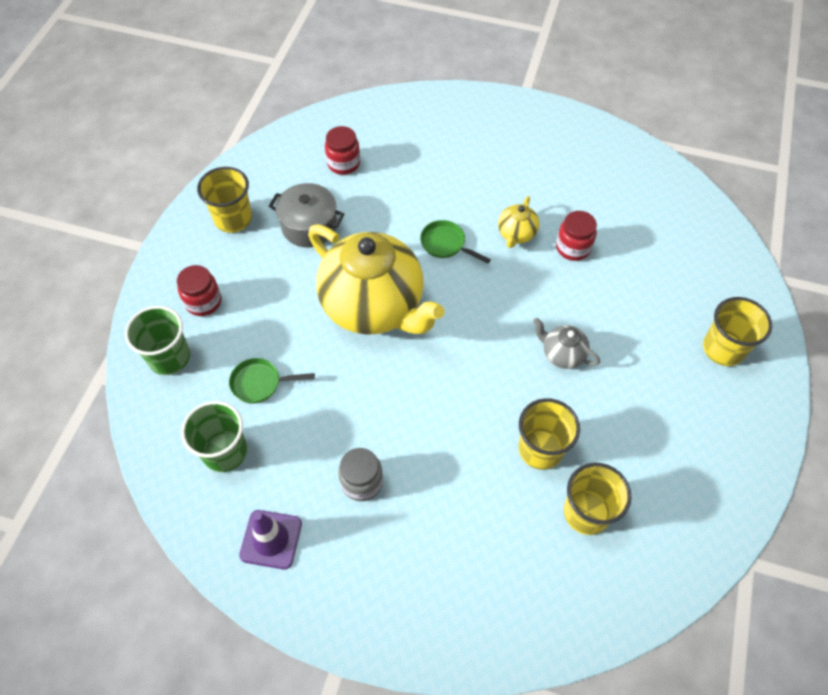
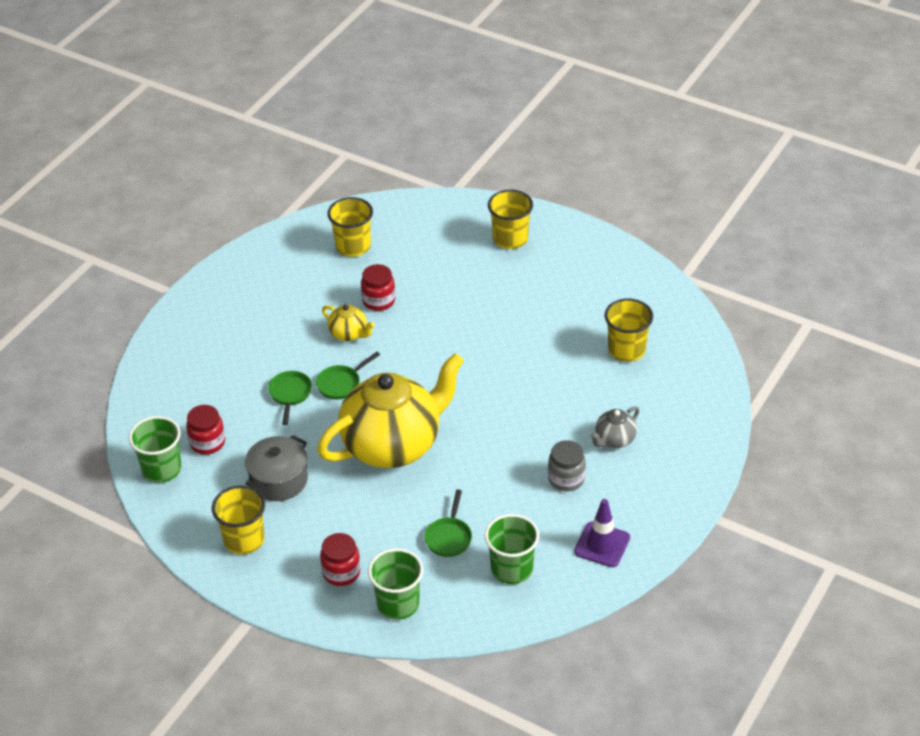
camera: 75 degrees left, 15 degrees down
(305, 141) = (161, 469): none -> green cup
(420, 208) = (290, 394): none -> green pan
(540, 449) = (567, 364): yellow cup -> yellow cup (353, 246)
(562, 354) = (484, 332): grey teapot -> grey teapot (614, 440)

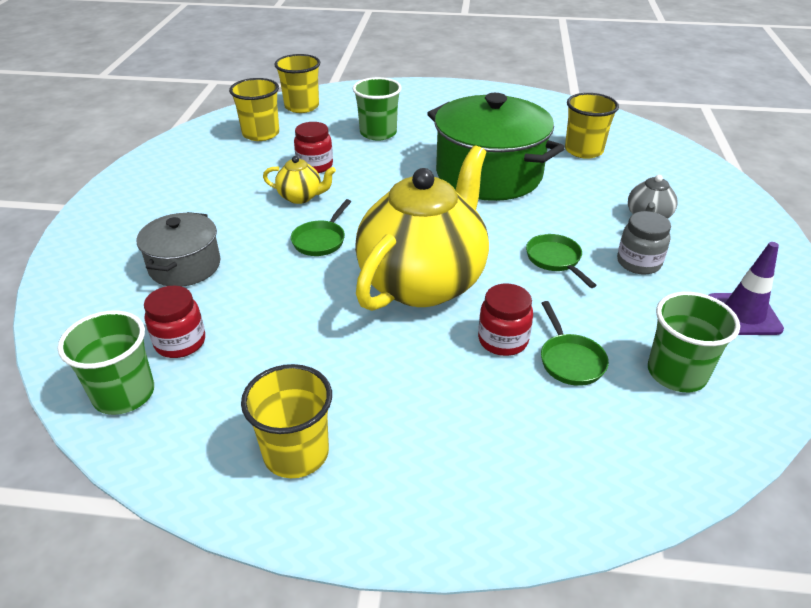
camera: 25 degrees left, 5 degrees down
(279, 480) = (304, 359): grey pot -> grey pot (185, 266)
(290, 394) = (265, 264): green pan -> green pan (555, 260)
(341, 572) = (467, 452): red jar -> red jar (503, 340)
(398, 604) = (579, 469): green cup -> green cup (378, 133)
(510, 239) = (408, 102): yellow cup -> yellow cup (302, 106)
(519, 354) = (489, 174): none -> green pot

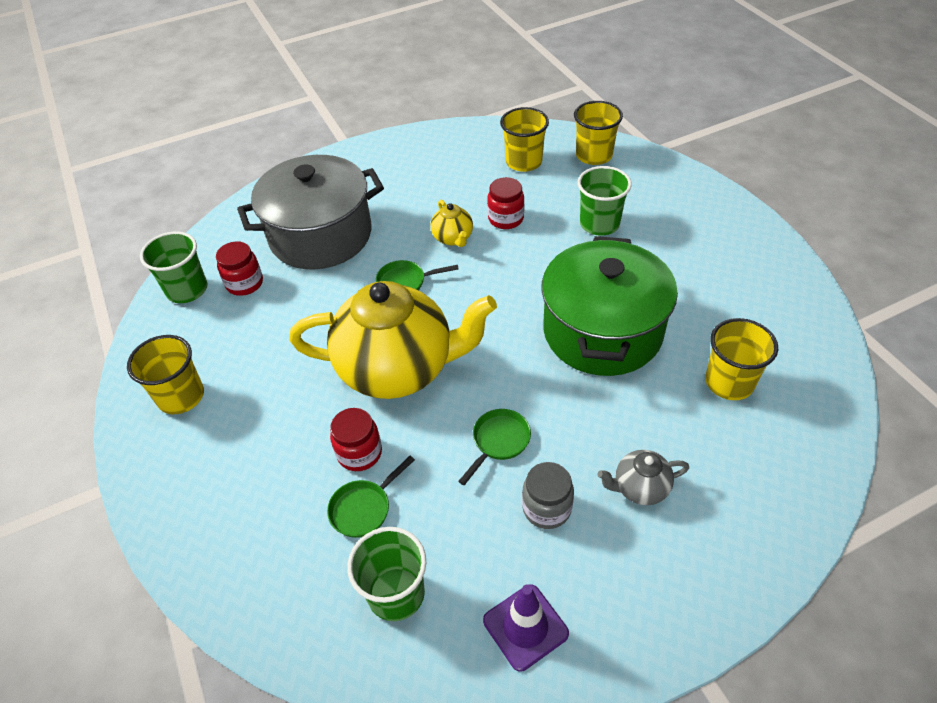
camera: 60 degrees right, 10 degrees up
(185, 266) = (320, 235): grey pot -> grey pot, size x1.81

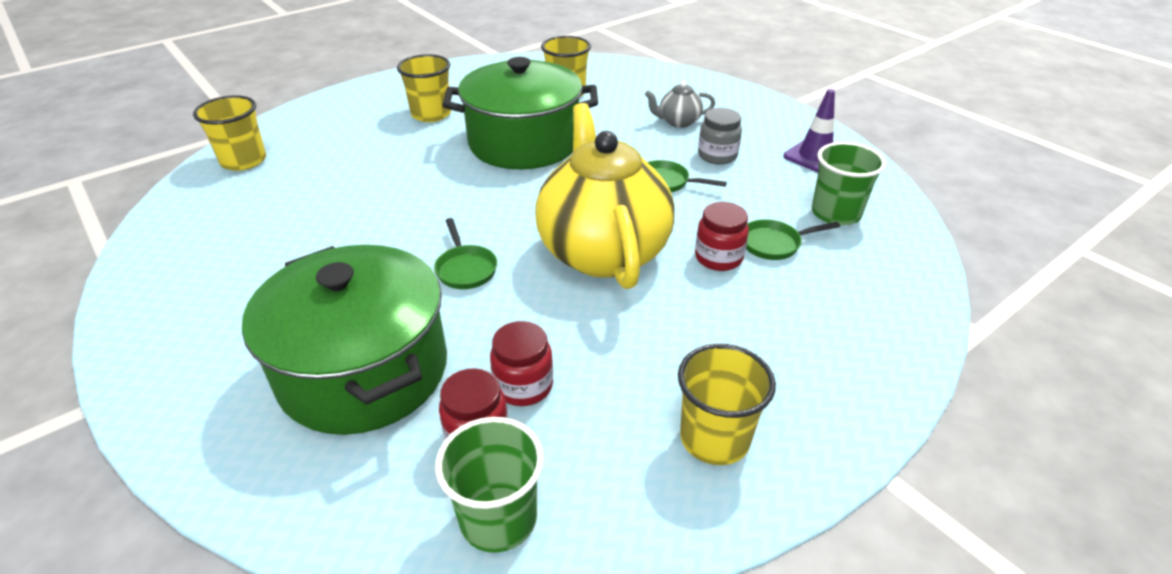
camera: 105 degrees left, 10 degrees down
(320, 235) = (364, 371): grey pot -> green pot
(364, 508) = (774, 244): green pan -> green pan turned 135 degrees clockwise
(453, 238) = (384, 243): yellow teapot -> none
(506, 219) = (352, 209): red jar -> red jar (523, 386)
(523, 162) = (237, 207): yellow cup -> yellow cup (431, 114)
(599, 224) = (370, 152): green cup -> none
(639, 488) = (678, 122): grey teapot -> grey teapot turned 105 degrees clockwise

